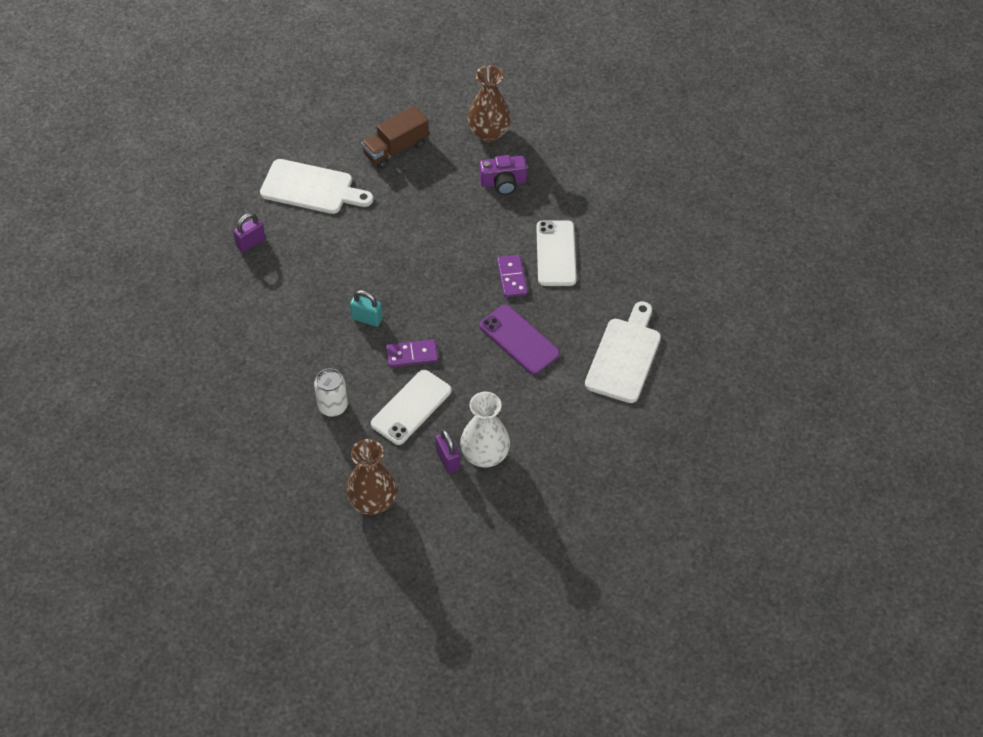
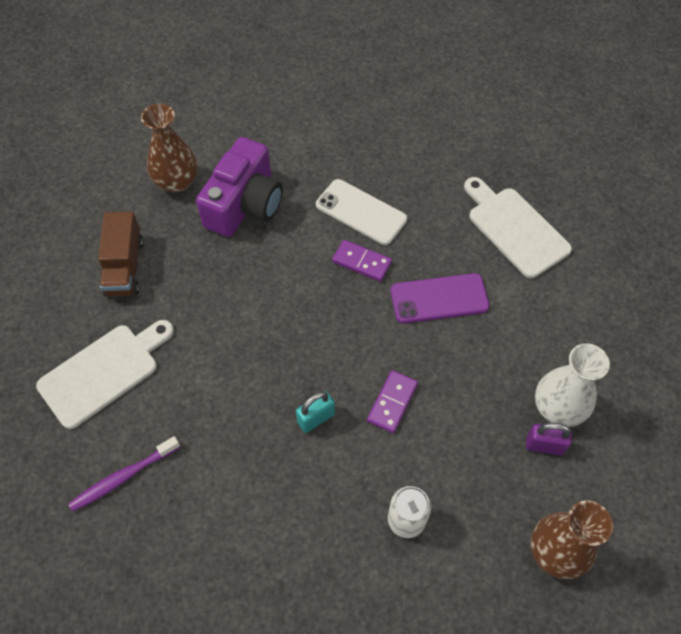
camera: 55 degrees left, 5 degrees up
(251, 243) = (123, 477): purple padlock -> purple toothbrush
(411, 407) = (458, 442): white phone -> none
(503, 182) = (245, 204): purple camera -> purple camera, size x1.71

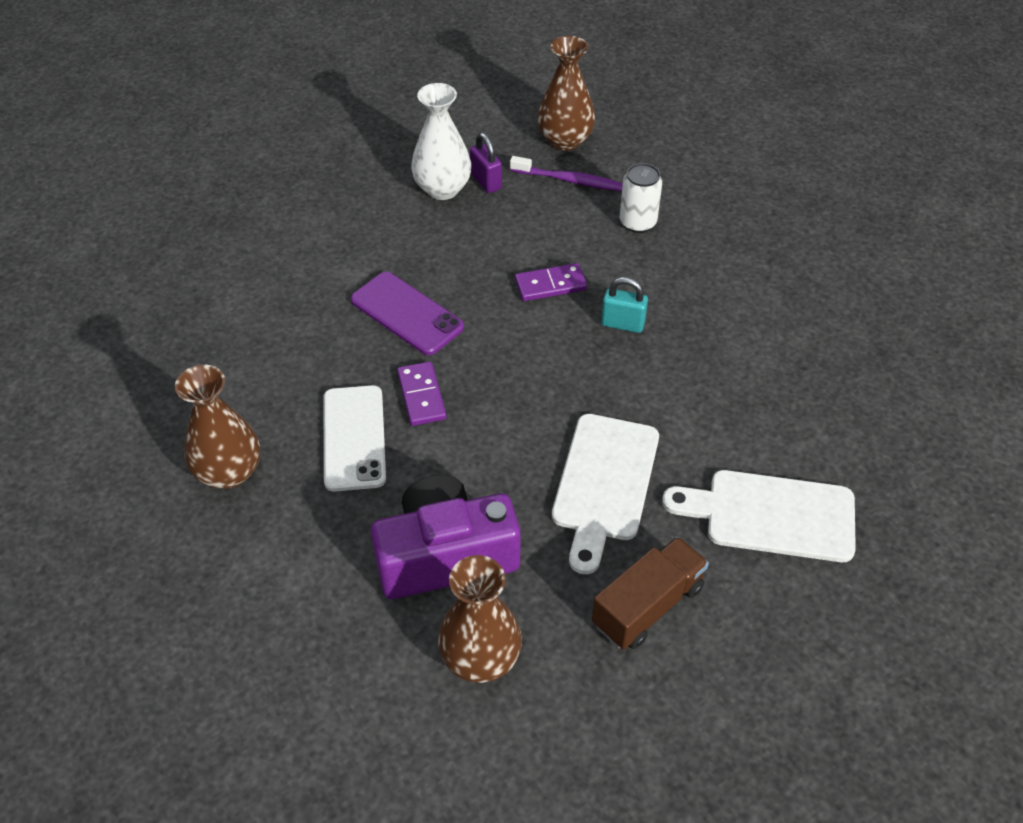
camera: 130 degrees left, 10 degrees down
(123, 477) = (830, 415): purple toothbrush -> purple toothbrush (569, 180)
(389, 148) = (229, 472): none -> brown vase
(514, 229) = (262, 304): white cutting board -> white cutting board (604, 483)

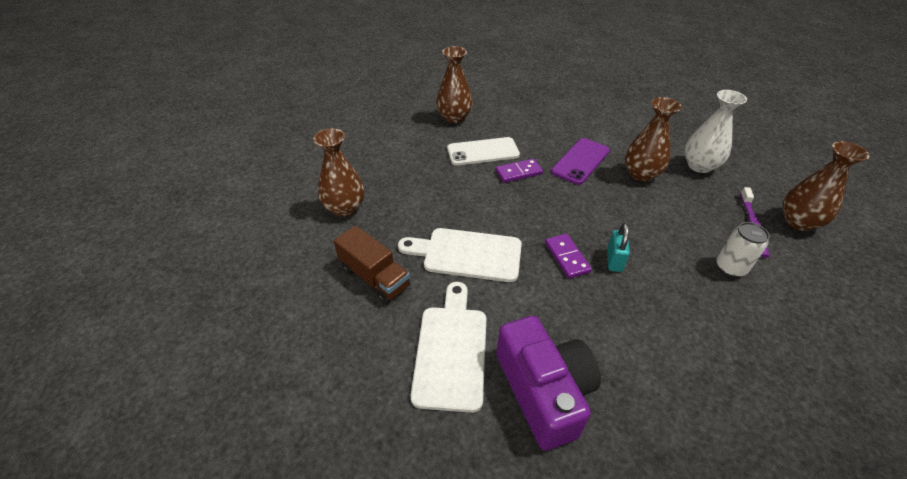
camera: 85 degrees right, 5 degrees down
(445, 555) = (409, 190): purple camera -> purple camera (544, 391)
(450, 253) = (641, 174): none -> brown vase
(486, 181) = (720, 184): purple padlock -> none
(550, 285) = (635, 221): purple domino -> purple domino (567, 257)

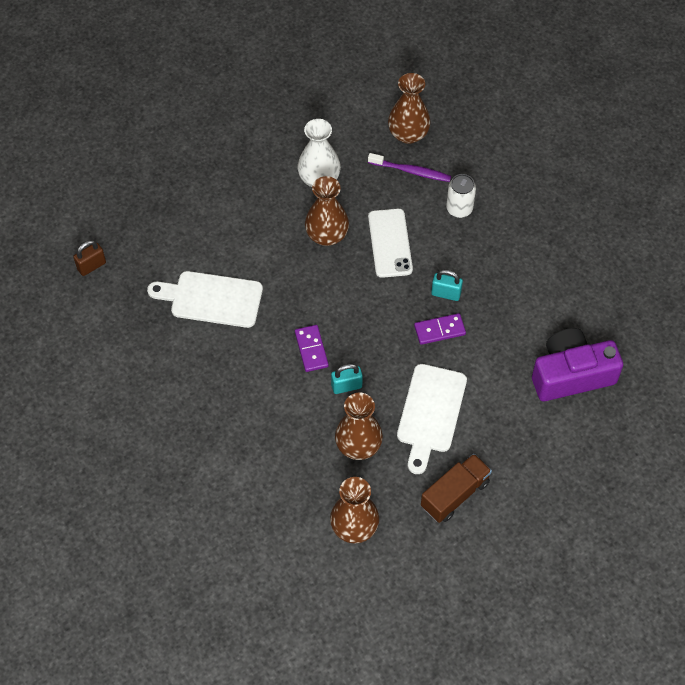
camera: 85 degrees left, 15 degrees up
(451, 350) = (535, 435): white cutting board -> white cutting board (211, 299)
(454, 117) = (190, 405): brown vase -> brown vase (358, 446)
(483, 152) = (269, 380): white phone -> white phone (390, 243)
(486, 195) = (346, 386): none -> turquoise padlock
(556, 71) = (91, 266): none -> brown padlock
(580, 161) = (298, 285): purple phone -> none

